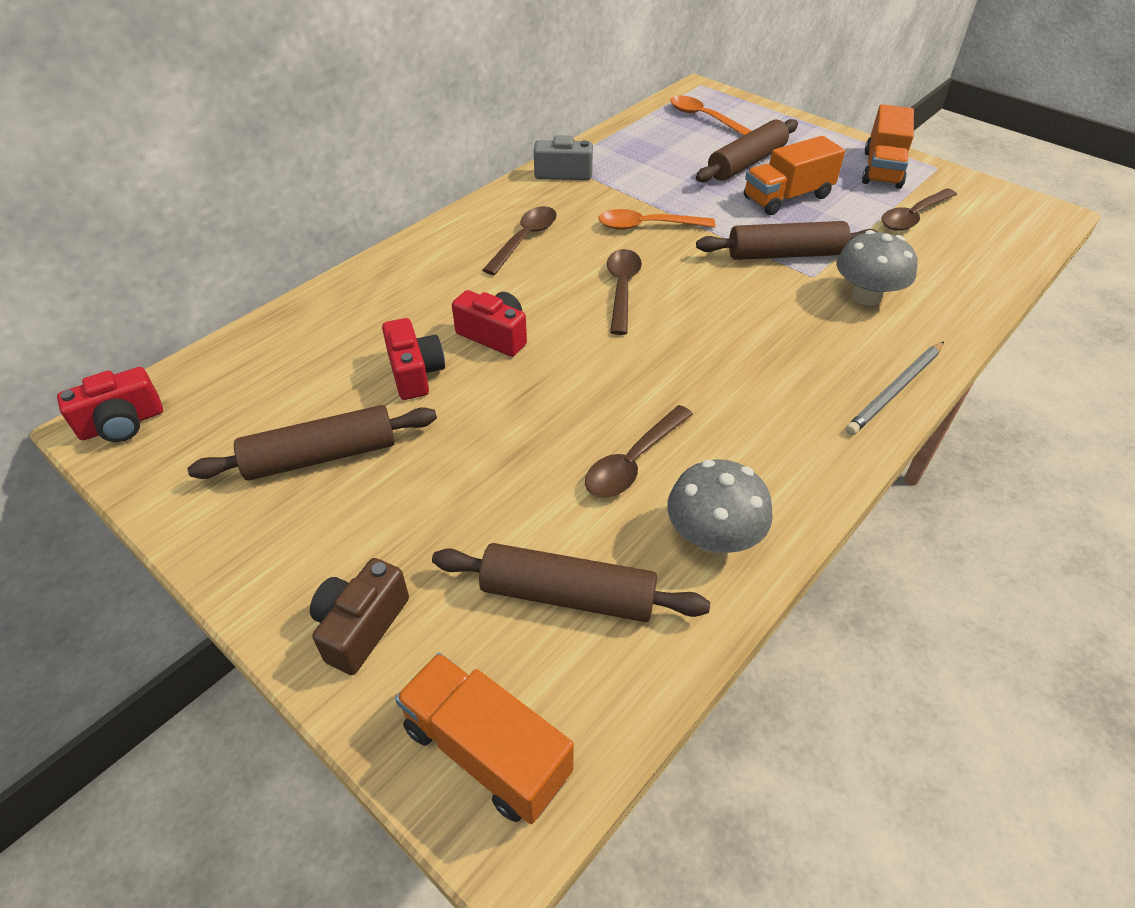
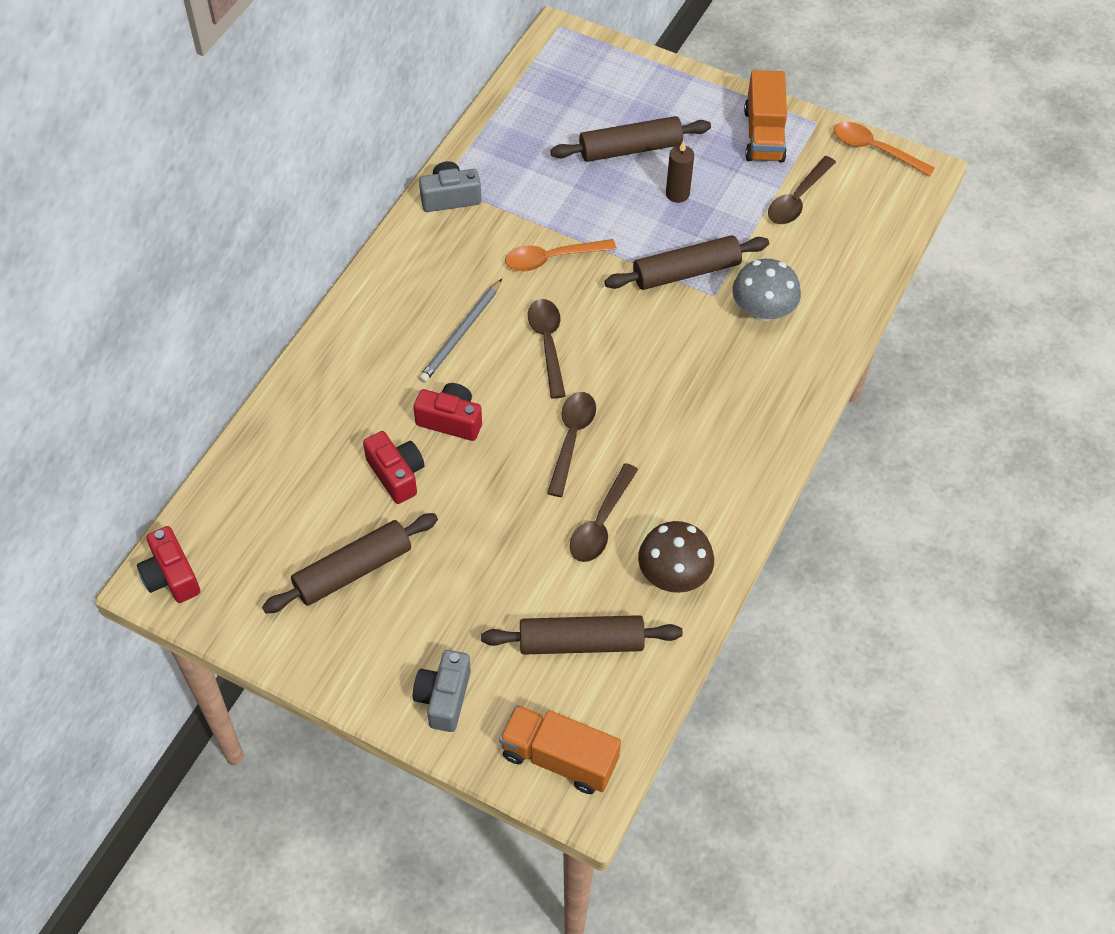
camera: 15 degrees left, 10 degrees up
(122, 423) = (171, 576): red camera -> red camera turned 105 degrees clockwise
(361, 626) = (444, 697): brown camera -> grey camera
(525, 239) = (440, 299): brown spoon -> brown spoon (571, 439)
(703, 118) = (573, 84): orange spoon -> orange spoon (874, 150)
(713, 536) = (673, 574): grey mushroom -> brown mushroom
(746, 163) = (630, 149): brown rolling pin -> brown rolling pin turned 45 degrees clockwise
(787, 197) = (677, 194): orange truck -> brown candle
(895, 390) = (794, 411): grey pencil -> grey pencil (461, 333)

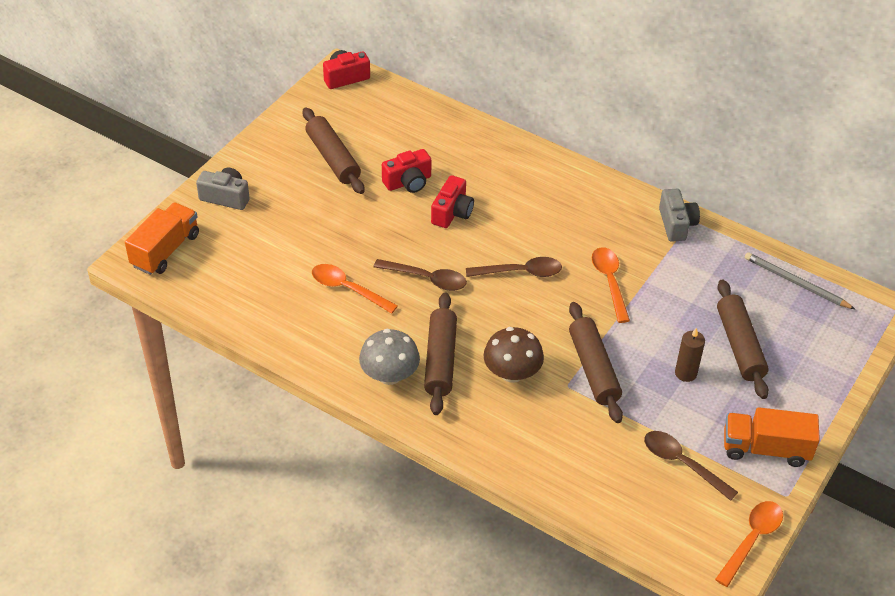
camera: 95 degrees right, 10 degrees down
(461, 333) = (534, 223): grey pencil -> grey pencil (796, 283)
(581, 642) = (250, 269): brown rolling pin -> brown rolling pin (440, 360)
(601, 523) = (347, 289): brown spoon -> orange spoon
(673, 574) = (294, 326): brown mushroom -> brown mushroom (512, 373)
(762, 310) = (548, 417): grey mushroom -> grey mushroom (389, 375)

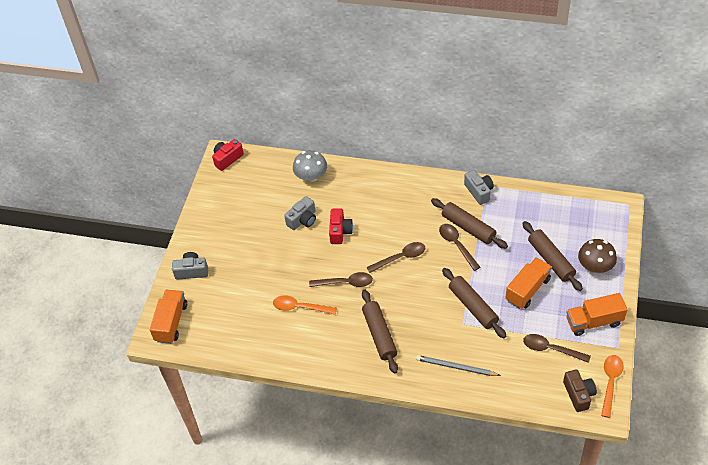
camera: 15 degrees left, 5 degrees up
(333, 158) = (247, 219): brown rolling pin -> brown rolling pin (468, 228)
(389, 375) = (353, 356): grey mushroom -> grey mushroom (311, 176)
(408, 182) = (303, 220): red camera -> grey camera
(512, 373) = (426, 327): brown mushroom -> brown mushroom (595, 266)
(609, 282) = (456, 245): orange spoon -> brown spoon
(685, 373) = (527, 290): brown candle -> orange truck
(694, 539) = (578, 394): none -> brown camera
(796, 283) = (565, 206): grey pencil -> grey pencil (455, 367)

